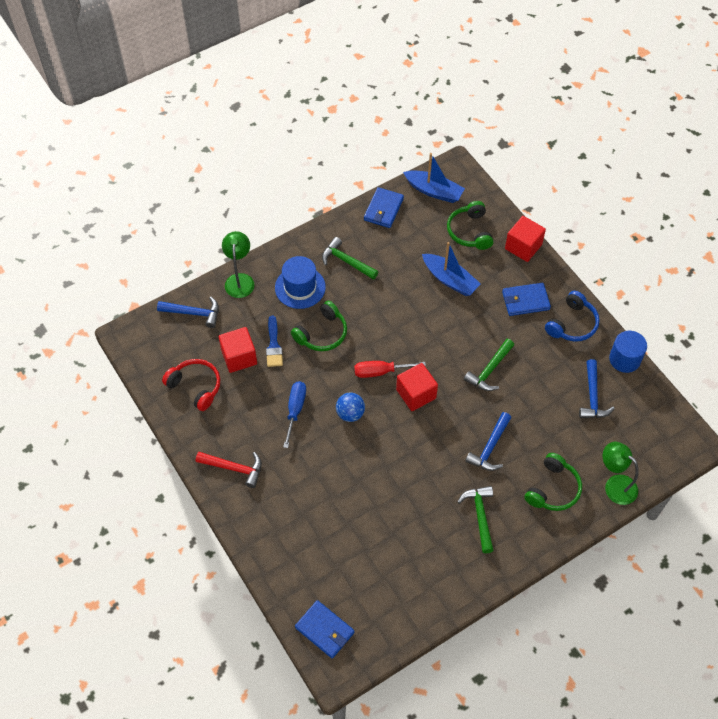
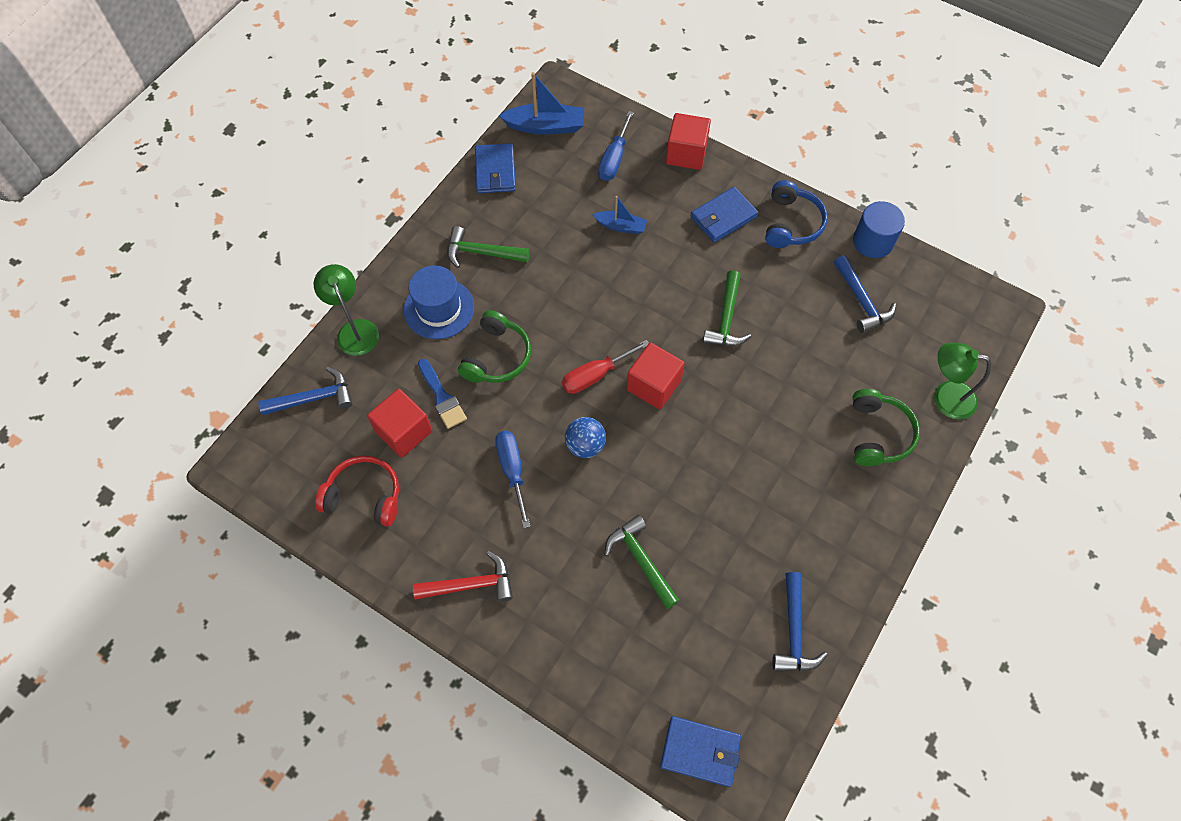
camera: 25 degrees left, 5 degrees up
(450, 280) = (621, 226): blue boat -> blue boat, size x0.61
(470, 231) = (614, 159): green headphones -> blue screwdriver
(480, 516) = (812, 507): green hammer -> green hammer (641, 560)
(490, 447) = (778, 415): blue hammer -> blue hammer (794, 631)

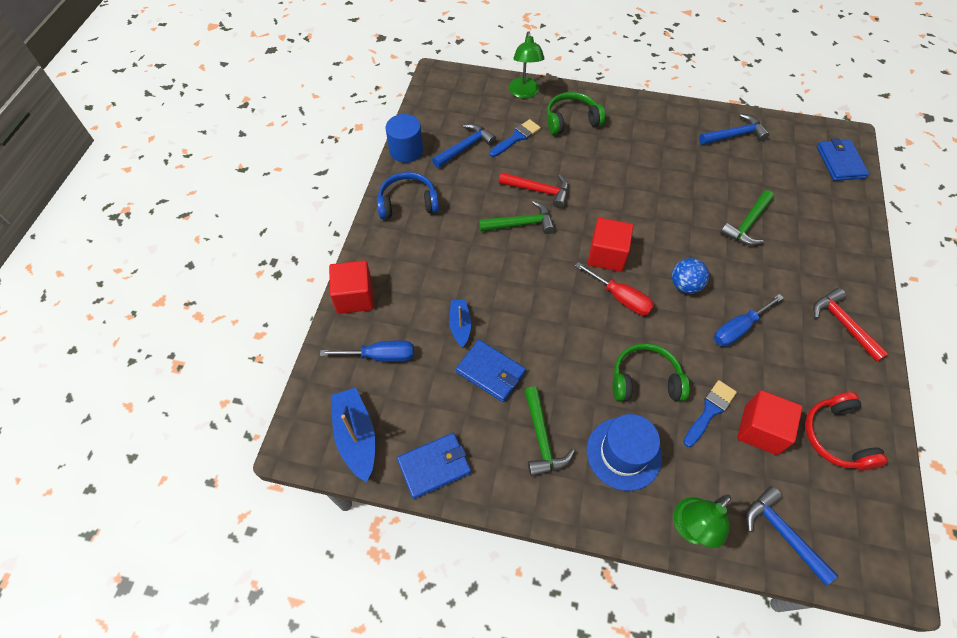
camera: 110 degrees left, 5 degrees down
(723, 217) = (419, 250): blue wallet -> blue wallet (490, 372)
(769, 353) = (539, 190): none -> red hammer
(863, 360) = (516, 137): none -> blue brush

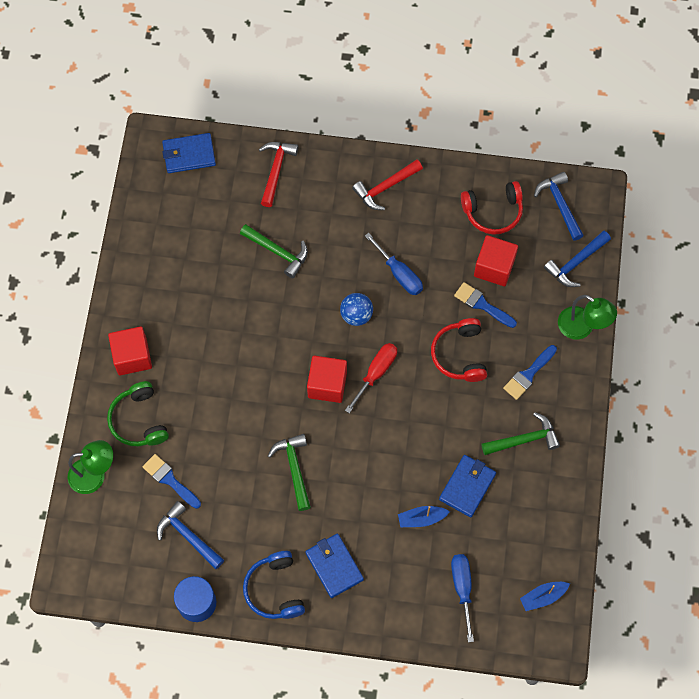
camera: 95 degrees left, 10 degrees up
(355, 297) = (400, 625): red cube -> red cube (132, 356)
(356, 436) = (543, 597): blue boat -> blue boat, size x0.61
(434, 466) = (560, 526): blue wallet -> blue wallet (334, 566)
(539, 190) = (247, 452): red hammer -> red hammer (276, 170)
(623, 453) = (528, 374): blue hat -> blue brush
(645, 380) = (460, 355): green headphones -> red headphones
(734, 135) = (154, 250): blue hammer -> blue hammer (560, 205)

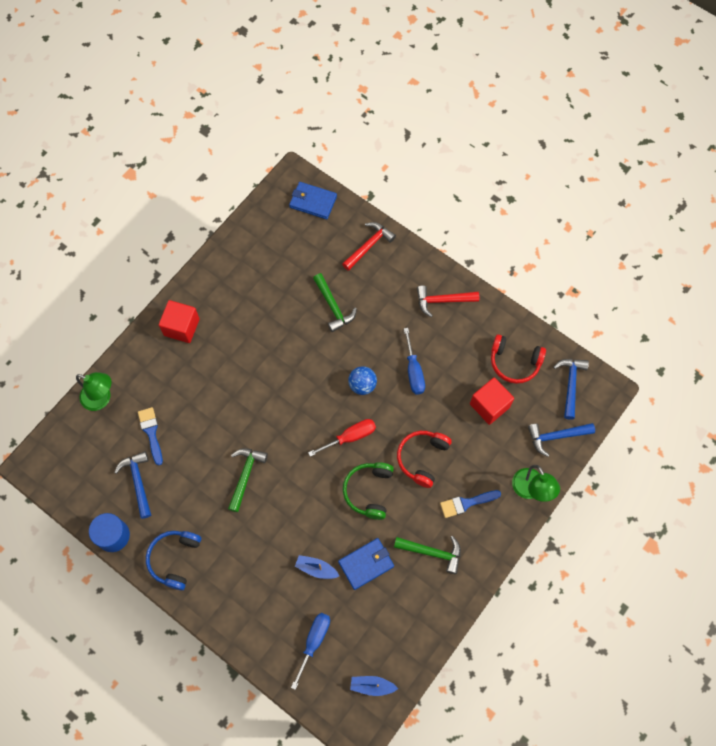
camera: 30 degrees right, 0 degrees up
(139, 420) = (157, 376): green headphones -> green headphones (369, 491)
(327, 384) = (308, 425): red cube -> none
(334, 566) = (228, 567): blue wallet -> none
(482, 304) = (463, 429): blue brush -> none

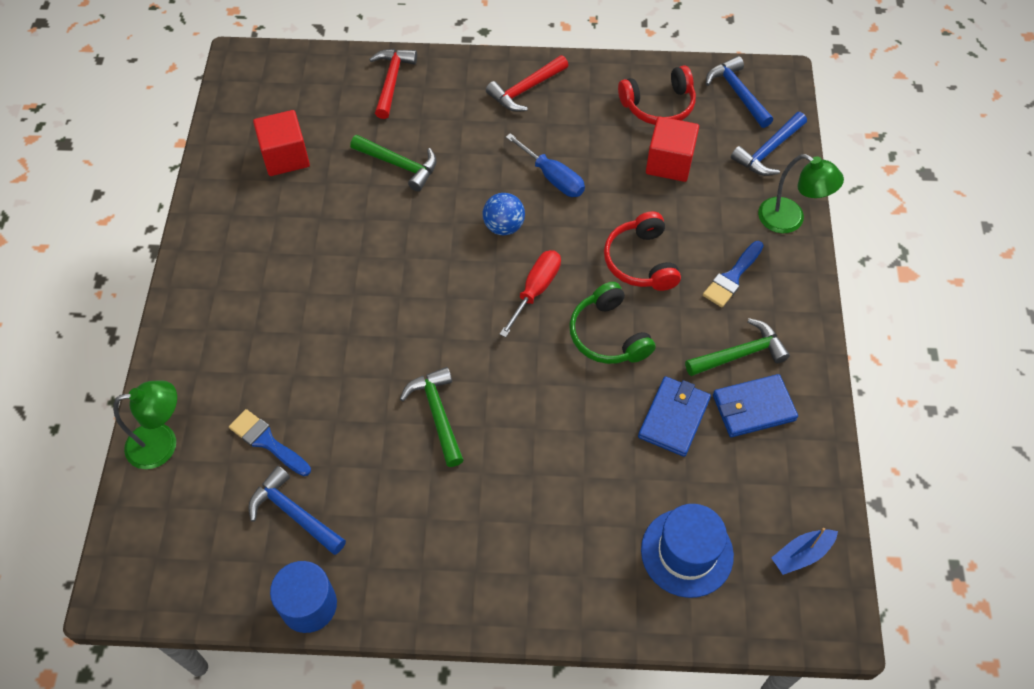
camera: 35 degrees left, 10 degrees down
(175, 559) = (421, 577): blue headphones -> none
(181, 327) = (215, 294): red cube -> red cube (285, 157)
(313, 202) = (285, 72): blue wallet -> blue wallet (753, 408)
(314, 642) = (687, 552): blue screwdriver -> blue hat
(316, 569) = (617, 464): blue boat -> none

